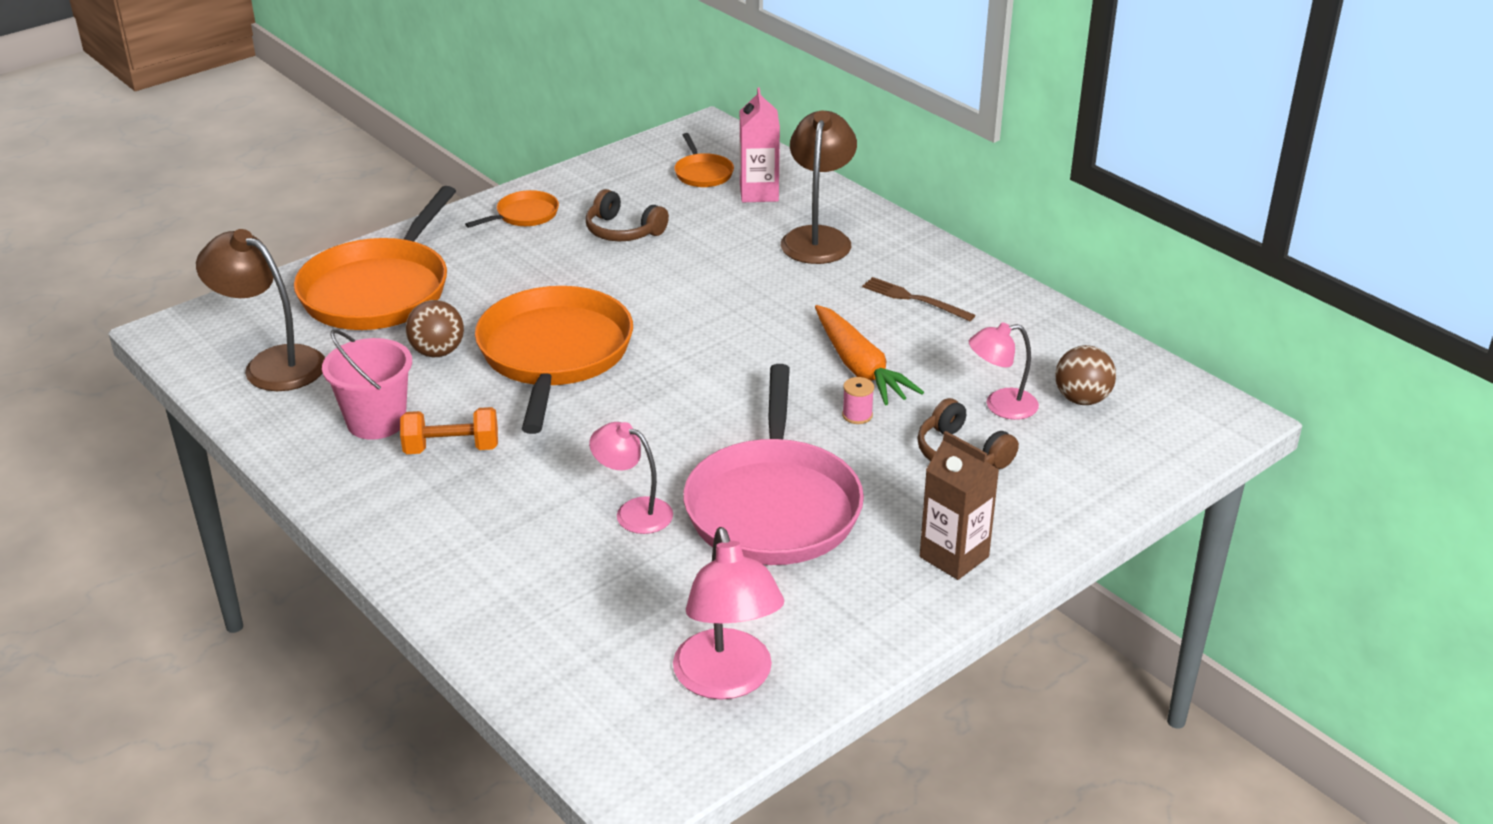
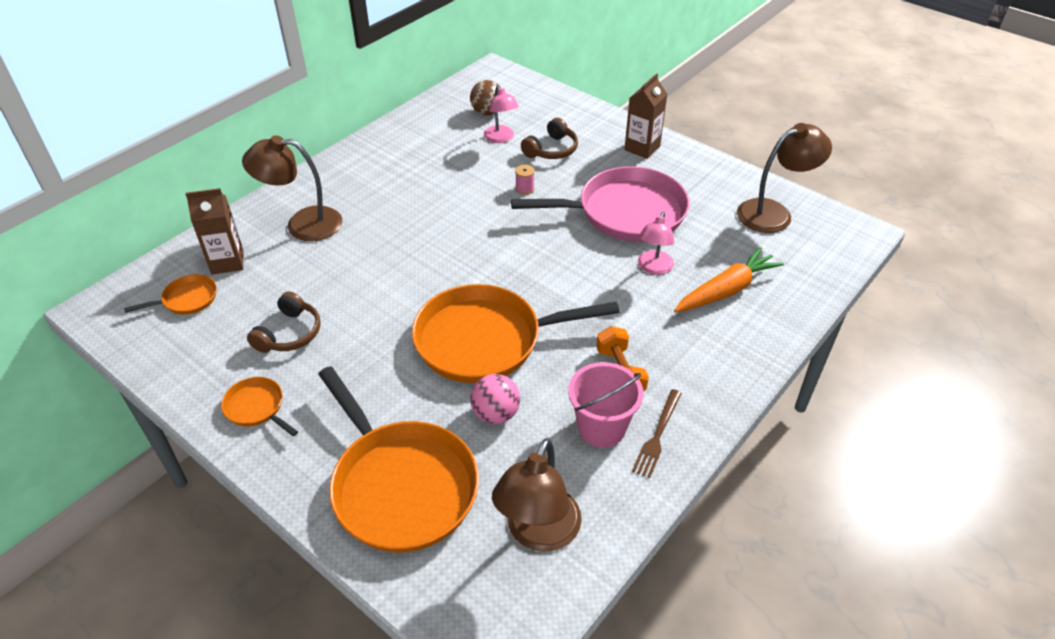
camera: 100 degrees left, 10 degrees up
(379, 290) = (401, 485): orange pan -> orange pan turned 45 degrees clockwise
(437, 352) = (496, 414): brown ball -> pink ball
(727, 680) = (773, 213): pink lamp -> brown lamp
(759, 193) = (227, 262): pink carton -> brown carton
(859, 367) = (472, 192): orange carrot -> orange carrot (726, 290)
(914, 299) = (386, 175): brown fork -> brown fork (657, 435)

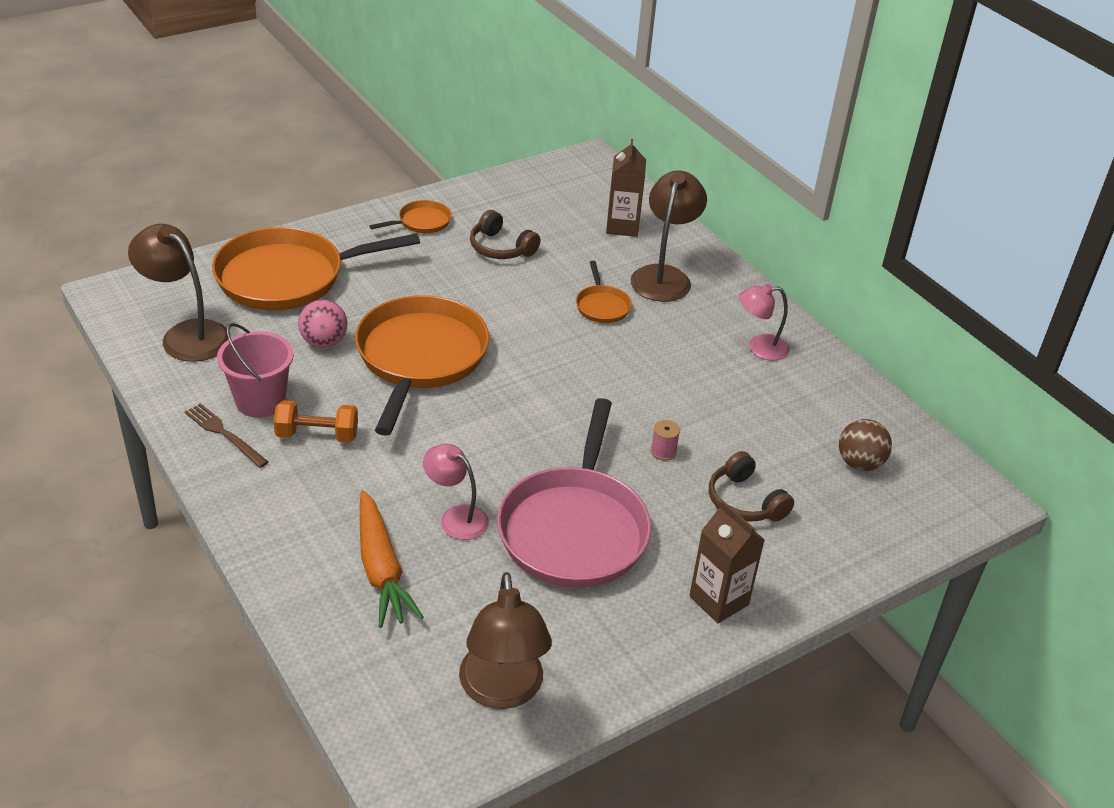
camera: 105 degrees right, 5 degrees down
(187, 299) = (579, 201): orange pan -> orange pan (602, 306)
(501, 138) = (788, 460): pink lamp -> pink lamp (759, 348)

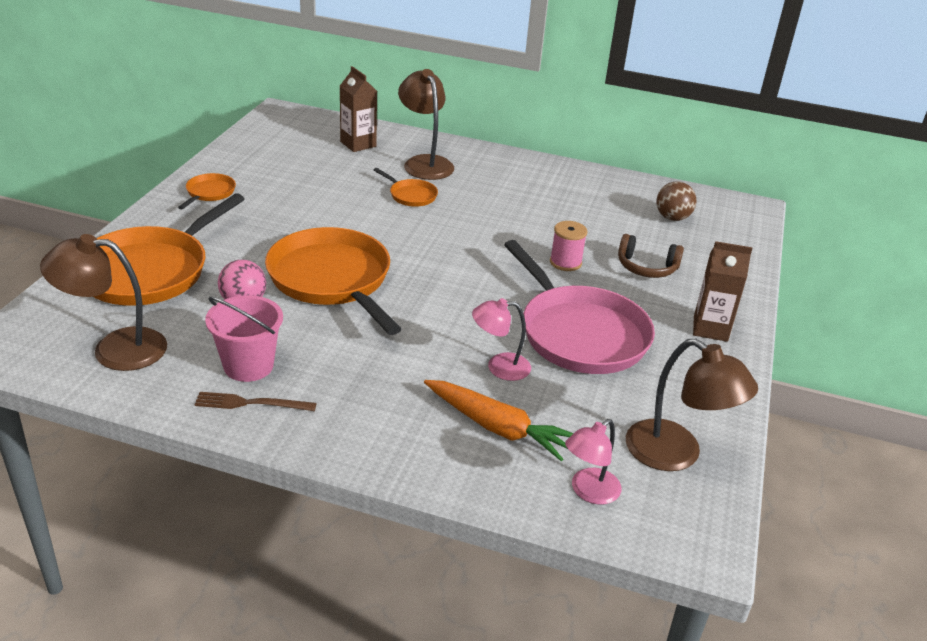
camera: 40 degrees left, 5 degrees down
(317, 435) = (327, 366): orange dumbbell -> none
(501, 248) = (293, 187): brown headphones -> none
(663, 451) = (565, 262): pink spool -> pink spool, size x1.52
(759, 348) = (536, 180): pink lamp -> pink lamp (588, 492)

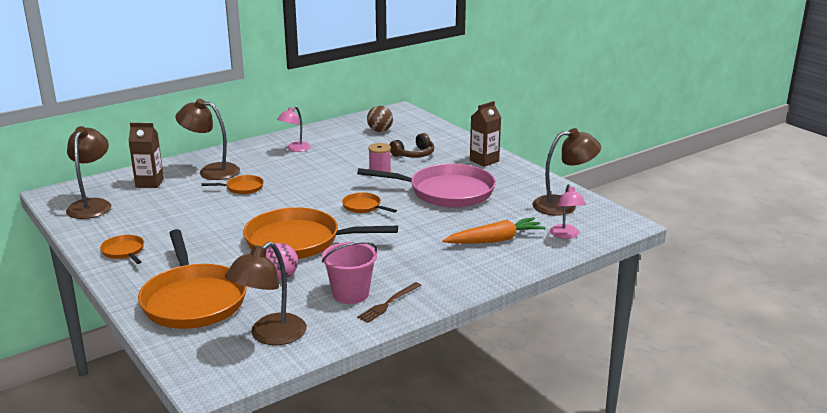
camera: 50 degrees left, 10 degrees down
(281, 138) = (92, 205): none -> brown lamp
(463, 288) = (363, 206): none -> orange pan
(499, 367) = (447, 222): pink lamp -> pink lamp (295, 149)

